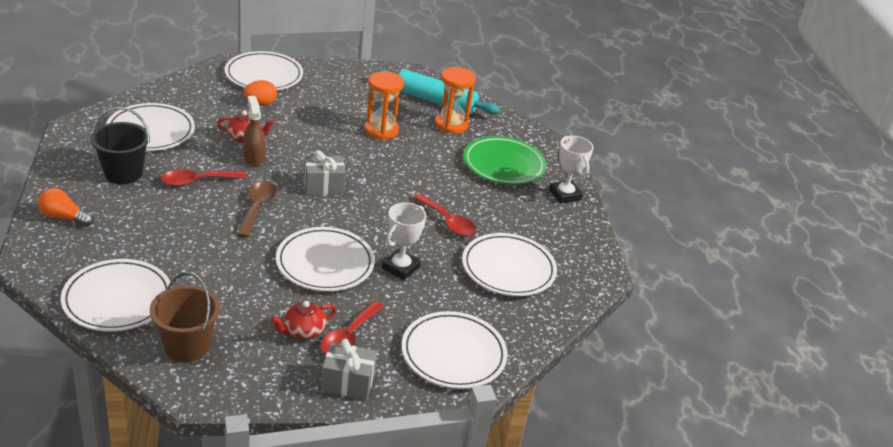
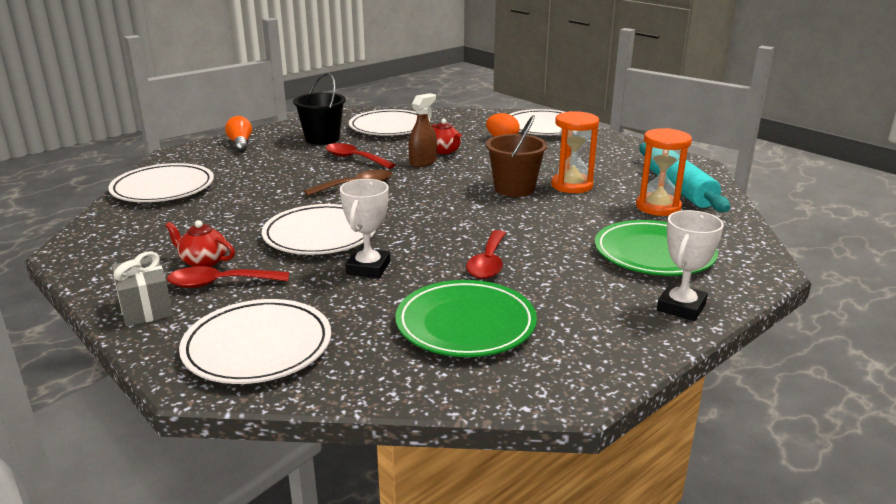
camera: 60 degrees right, 10 degrees down
(187, 346) = (129, 228): brown bucket -> brown bucket (514, 189)
(323, 186) = (435, 195): grey gift -> none
(400, 268) = (368, 268): white trophy -> white trophy turned 75 degrees counterclockwise
(508, 268) = (465, 324): white plate -> green plate

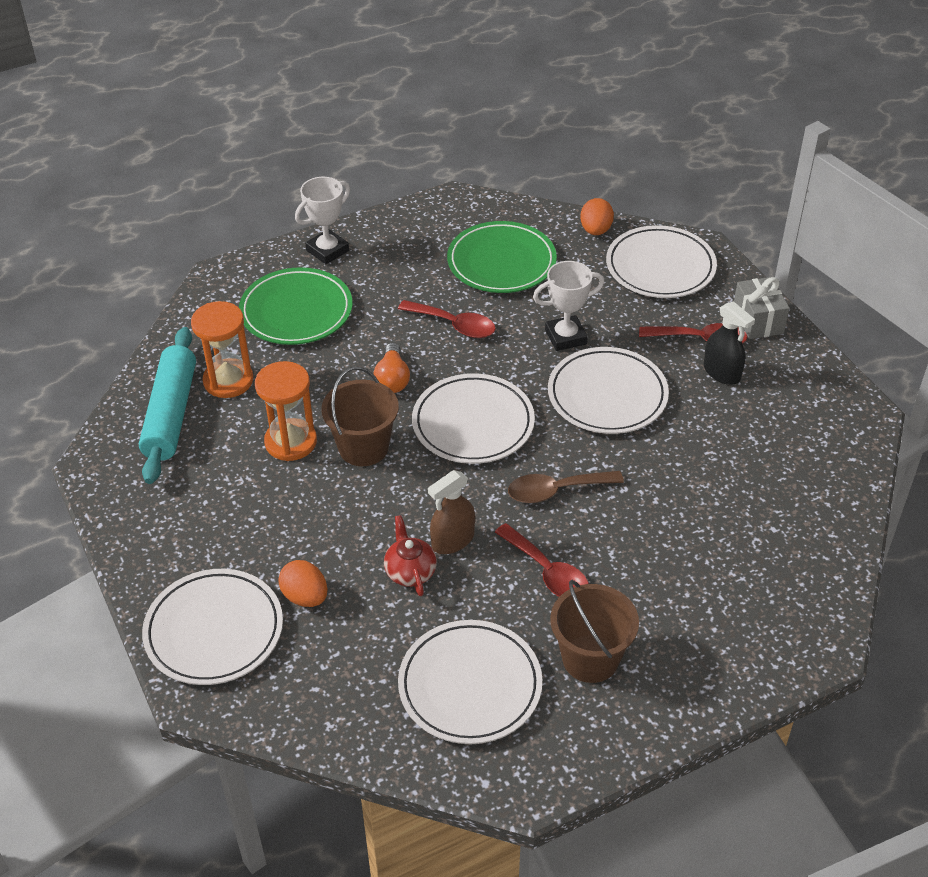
camera: 165 degrees left, 20 degrees up
(163, 188) = (807, 532): white plate -> white plate (473, 423)
(203, 261) = (722, 373): red teapot -> black spray bottle
(240, 144) = (724, 664): orange light bulb -> orange light bulb (392, 379)
(322, 139) = (590, 658): black bucket -> brown bucket
(350, 380) = (595, 230): none -> orange egg
(368, 268) = (565, 337): white trophy -> white trophy turned 45 degrees clockwise
(488, 263) = (454, 325): red spoon -> red spoon turned 90 degrees clockwise

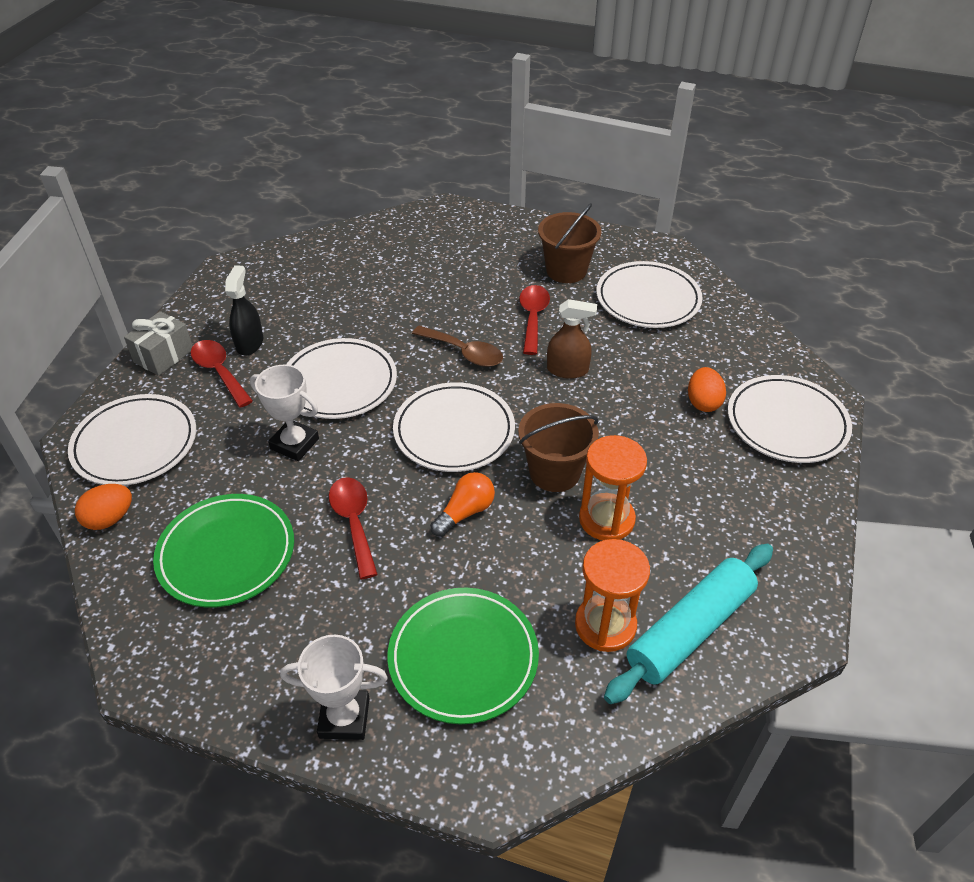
camera: 135 degrees left, 0 degrees up
(410, 571) = (616, 371): red teapot -> none

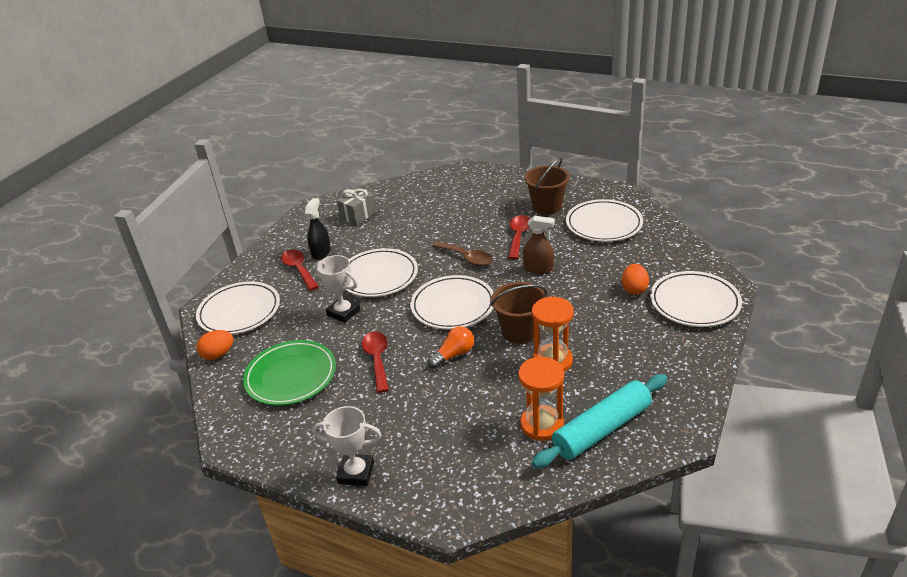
camera: 10 degrees right, 10 degrees down
(163, 356) = (263, 260): grey gift -> grey gift (358, 215)
(463, 657) = (440, 441): green plate -> none

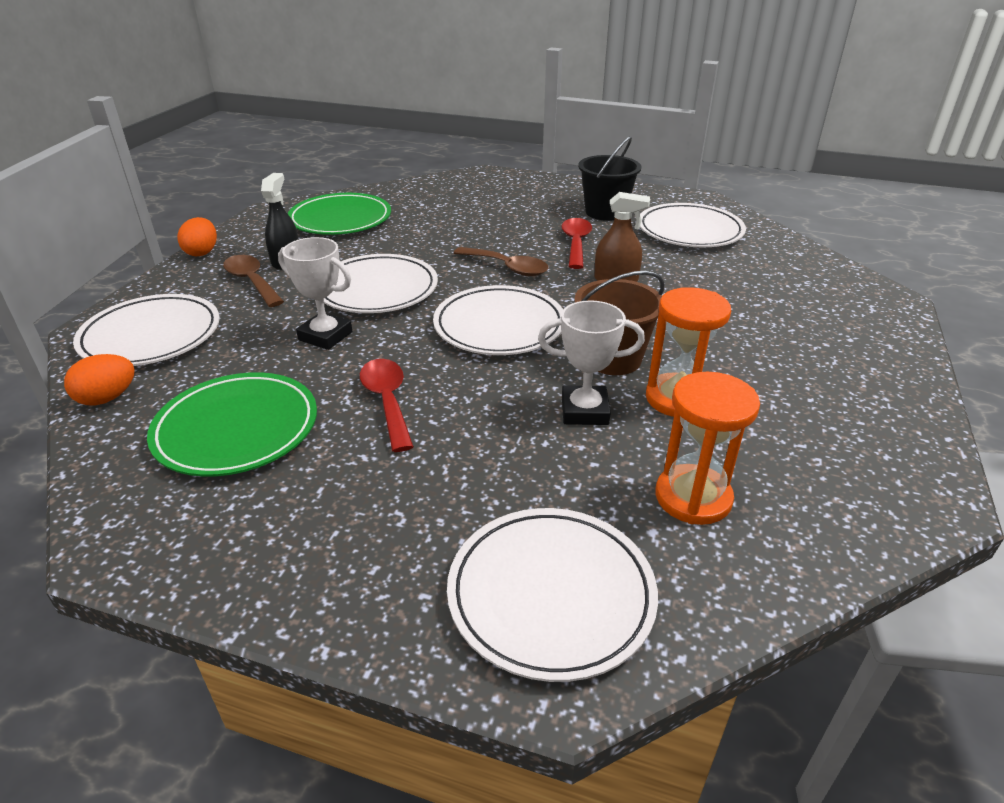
camera: 10 degrees left, 0 degrees up
(299, 269) = (252, 281): red spoon -> brown spoon
(356, 473) = (366, 597): white trophy -> white trophy (584, 411)
(358, 215) = (340, 219): grey gift -> green plate
(454, 355) = (515, 392): orange light bulb -> none
(547, 206) = (605, 212): brown bucket -> black bucket
(602, 429) = (798, 502): turquoise rolling pin -> none
(634, 289) = (764, 304): orange egg -> orange egg (202, 252)
(694, 303) = (858, 320): white plate -> white plate (551, 595)

